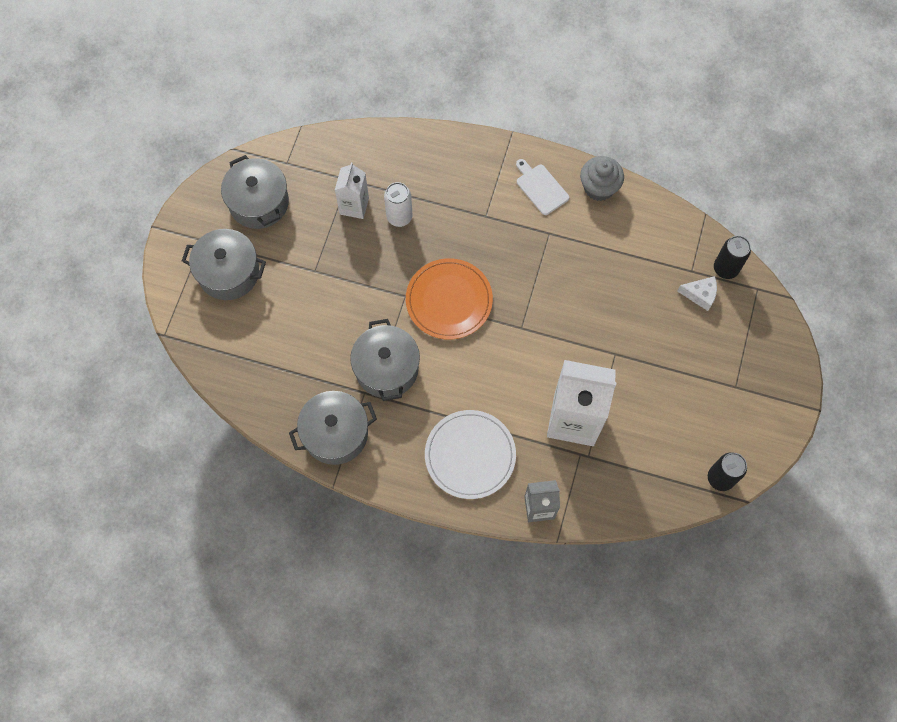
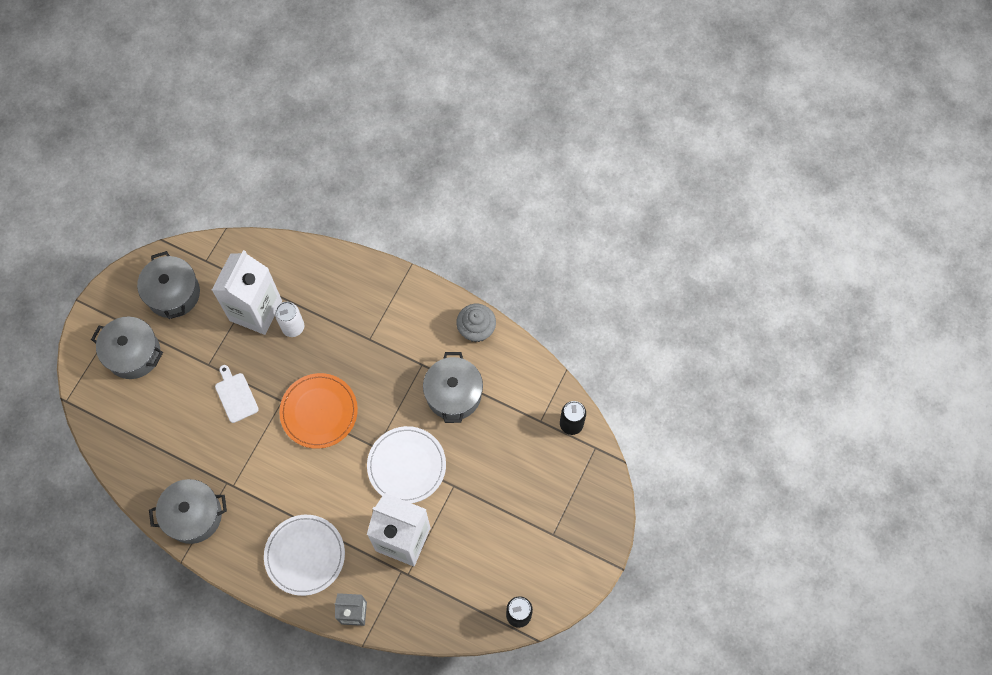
camera: 10 degrees right, 0 degrees up
(354, 206) = (256, 310): white carton -> white carton, size x1.82
(386, 368) = (250, 464): grey pot -> grey pot (453, 394)
(540, 188) = (424, 321): white cutting board -> white cutting board (235, 395)
(559, 341) = (406, 465): none -> white plate
(700, 295) = (542, 444): white cheese -> none

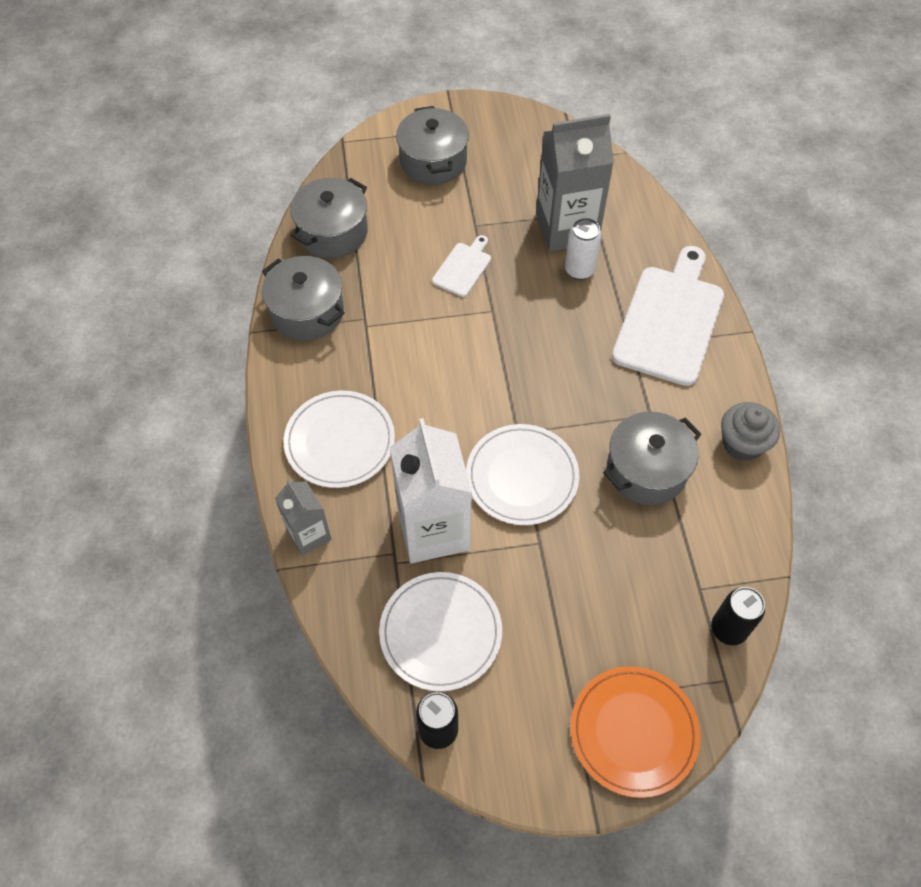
camera: 55 degrees right, 10 degrees down
(173, 293) = (521, 153): grey pot -> grey pot (332, 232)
(256, 310) = (567, 228): white carton -> grey carton
(319, 411) = (510, 351): orange plate -> orange plate (634, 732)
(369, 303) = (669, 320): none -> white cutting board
(466, 577) = (440, 632): none -> white plate

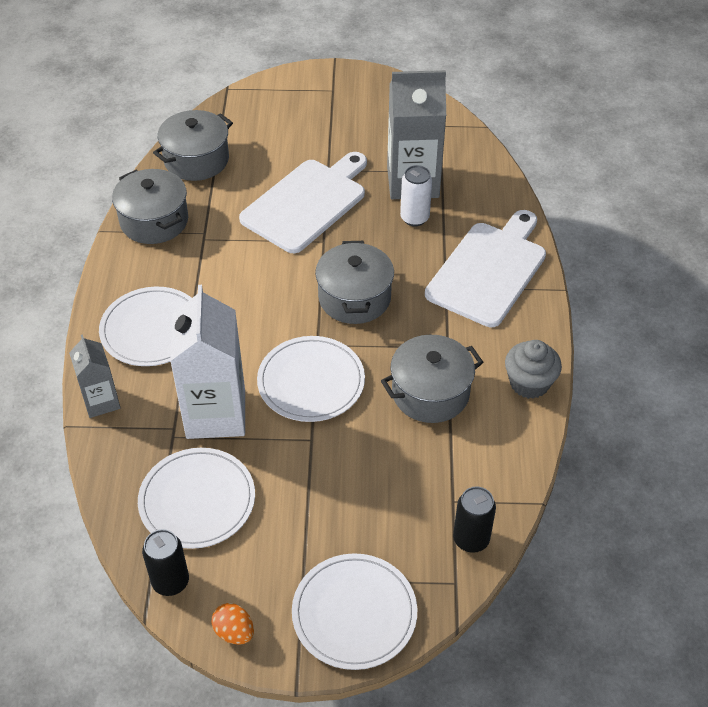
camera: 10 degrees right, 10 degrees down
(433, 161) = (305, 113): grey pot -> grey pot (354, 298)
(463, 268) = (306, 203): white cutting board -> white cutting board, size x2.09
(518, 775) = (234, 632): none -> orange egg
(634, 732) = (354, 613): orange plate -> white plate

